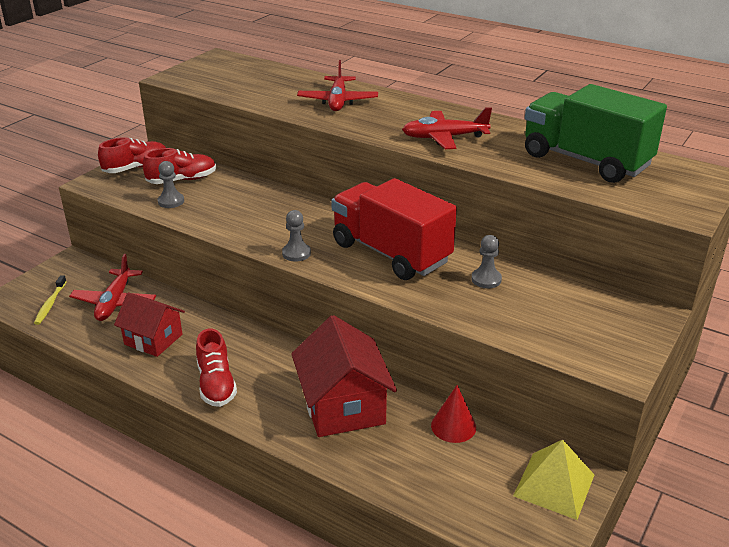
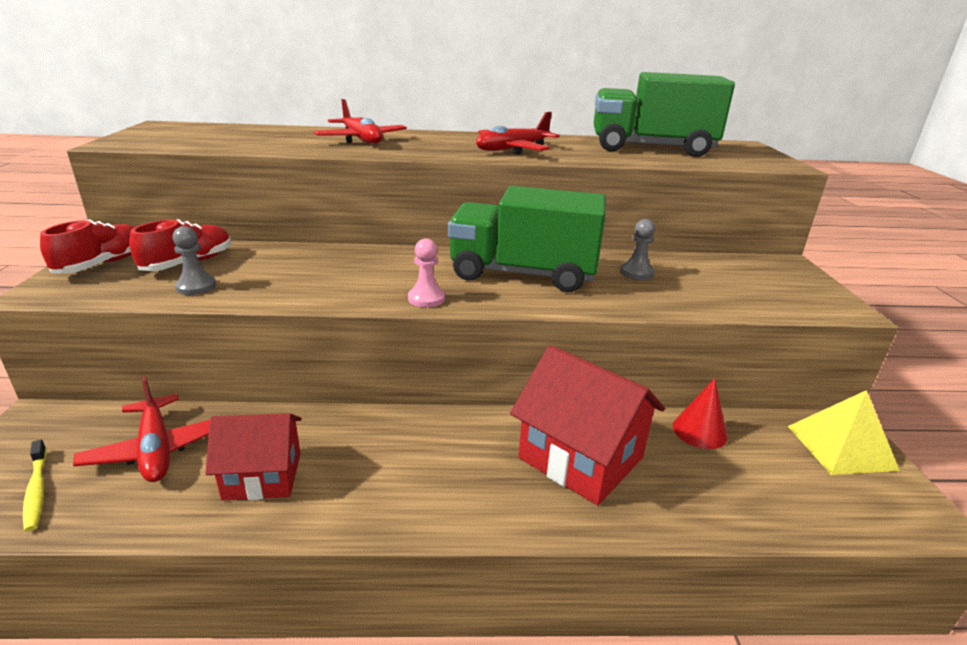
camera: 35 degrees left, 5 degrees down
(216, 384) = (409, 497): red shoe -> none
(296, 253) = (426, 298): grey pawn -> pink pawn
(391, 253) = (523, 274): red truck -> green truck

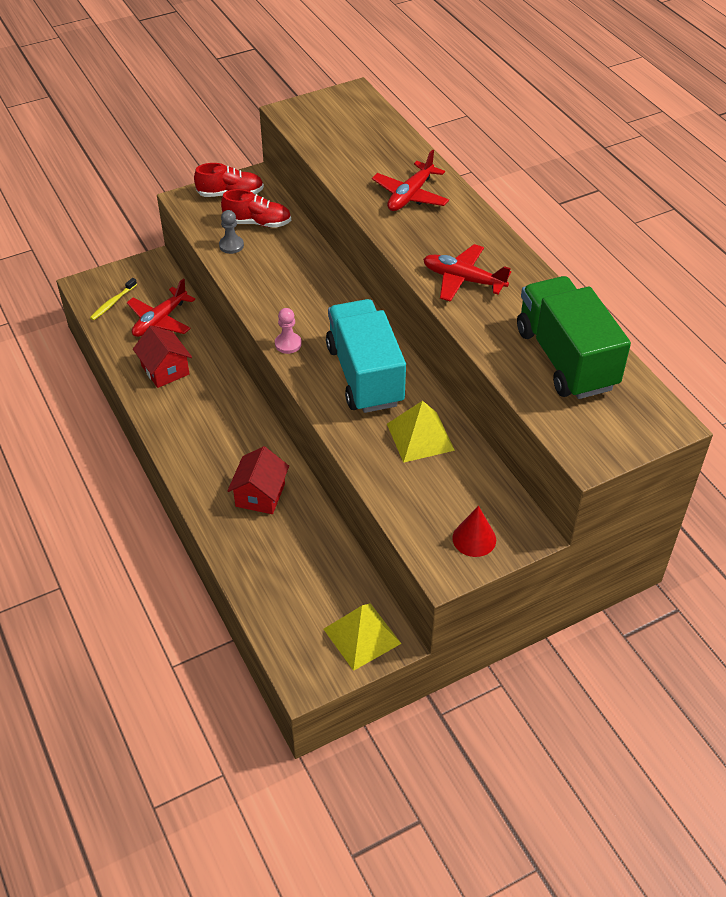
camera: 65 degrees right, 20 degrees up
(523, 274) = (365, 375): green truck -> turquoise truck
(580, 458) = (260, 495): red house -> red house, size x0.65
(636, 273) = (420, 437): grey pawn -> yellow pyramid
(699, 431) = (329, 551): red cone -> red cone (474, 539)

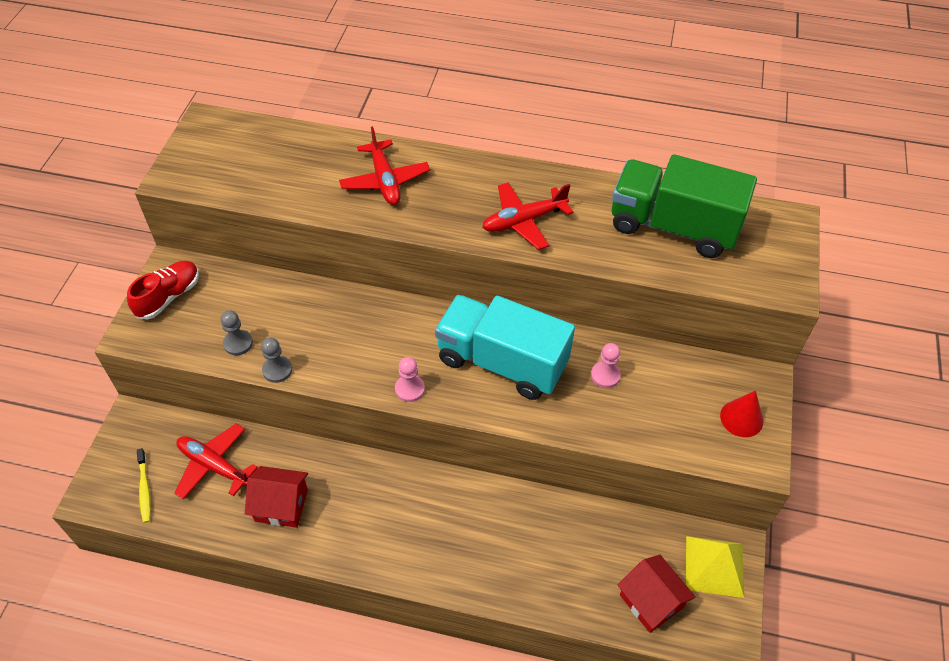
camera: 50 degrees left, 5 degrees up
(160, 320) = (214, 466): red plane -> red plane turned 135 degrees clockwise
(231, 275) = (277, 370): none -> grey pawn
(257, 223) = (232, 304): red shoe -> none
(260, 495) = (504, 534): red house -> red house (651, 601)
(420, 437) = (605, 375): yellow pyramid -> pink pawn

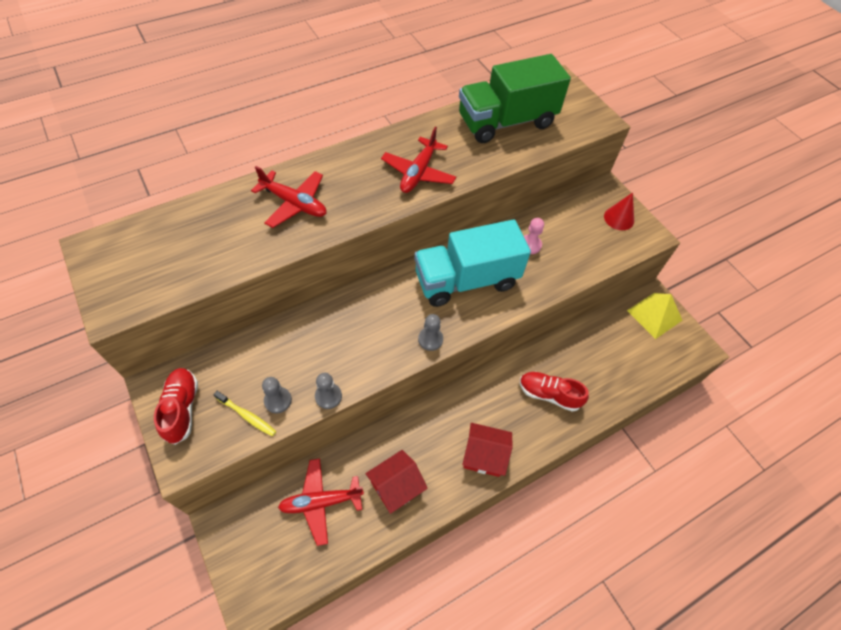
camera: 45 degrees left, 5 degrees up
(144, 489) = (287, 562): yellow toothbrush -> yellow toothbrush (247, 416)
(409, 389) = (430, 339): pink pawn -> grey pawn
(504, 546) = (549, 394): none -> red shoe
(651, 601) = (647, 359): red house -> red house (484, 455)

